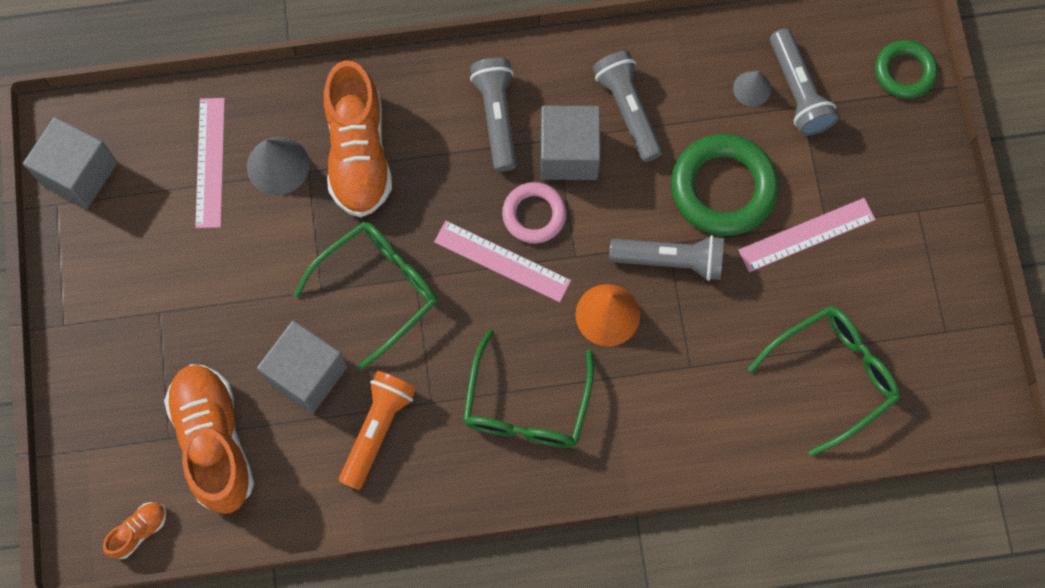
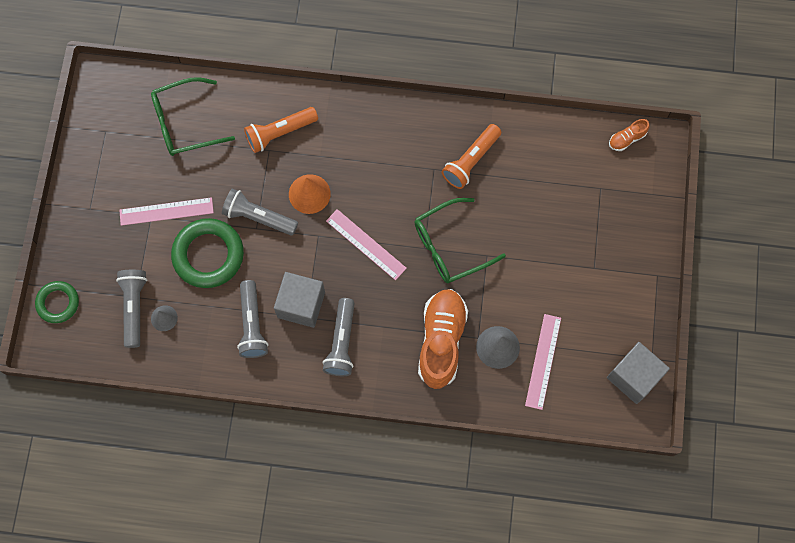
camera: 165 degrees left, 0 degrees up
(214, 441) = (572, 179): orange shoe -> none
(307, 374) = (507, 205): grey cube -> none
(526, 405) = (376, 152): green glasses -> none
(534, 215) = (336, 269): pink ring -> none
(682, 398) = (280, 133): none -> orange flashlight

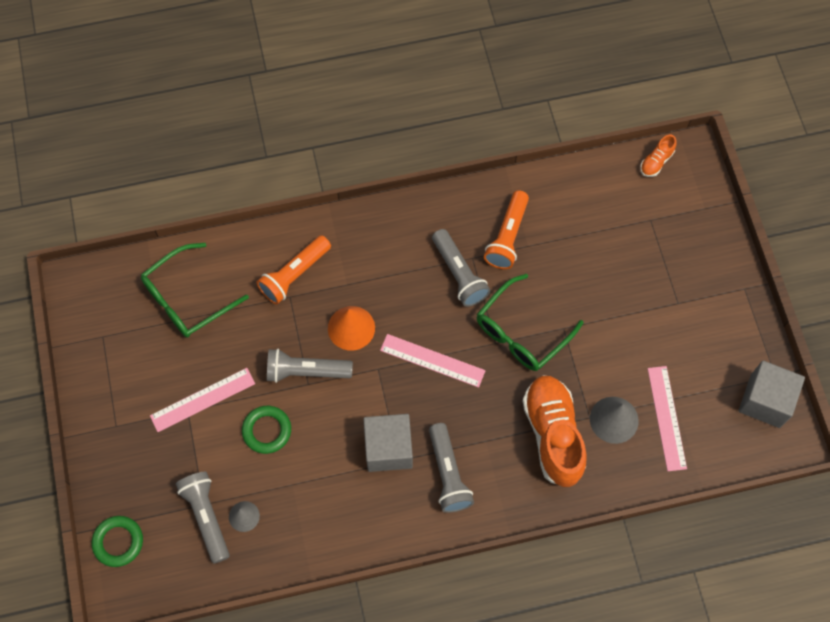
camera: 20 degrees left, 5 degrees down
(208, 255) = (267, 430): green ring -> green ring, size x0.60
(252, 324) = (344, 489): grey flashlight -> grey flashlight (459, 274)

